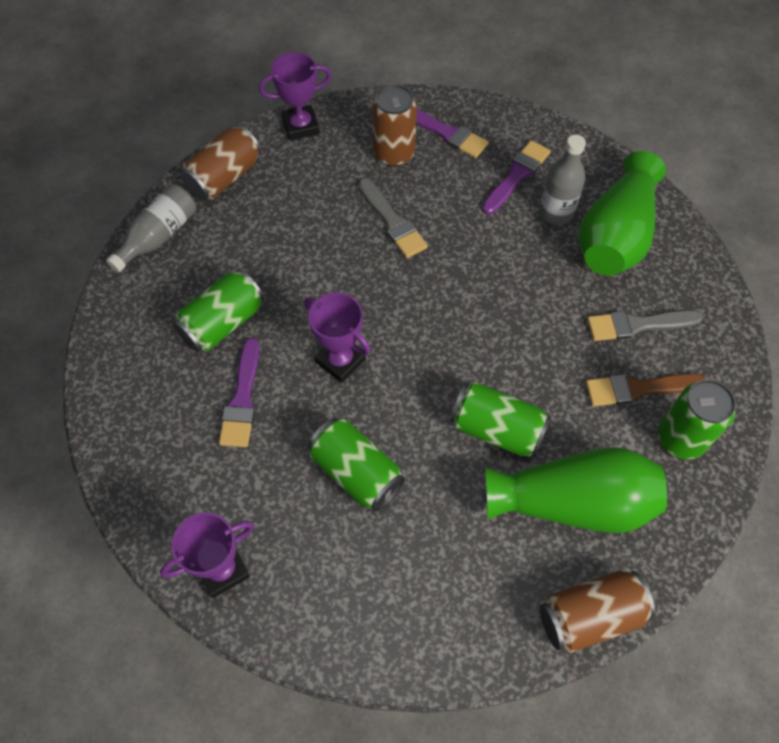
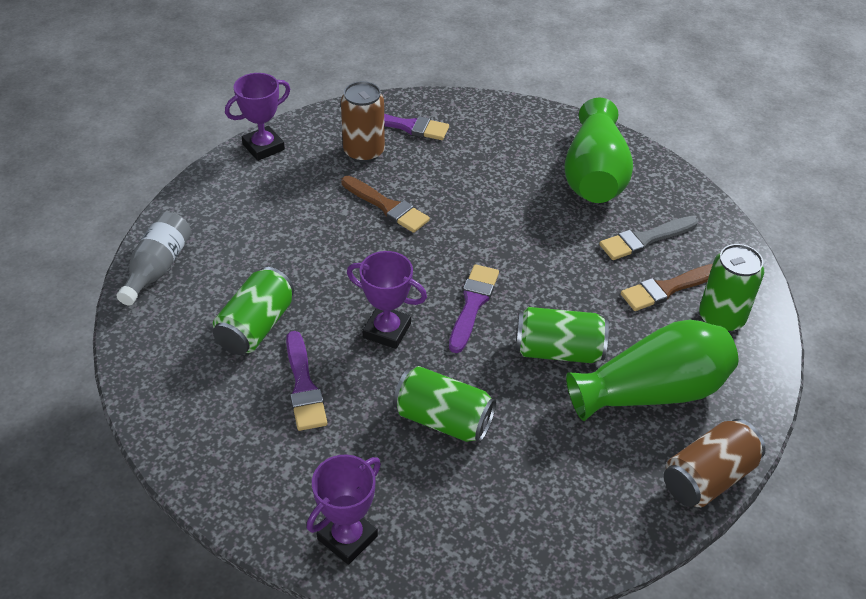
camera: 20 degrees left, 15 degrees down
(224, 177) = (204, 204): brown can -> none
(393, 222) = (387, 206): grey brush -> brown brush
(516, 175) = (486, 146): purple brush -> purple brush (472, 304)
(556, 212) = (534, 168): grey bottle -> none

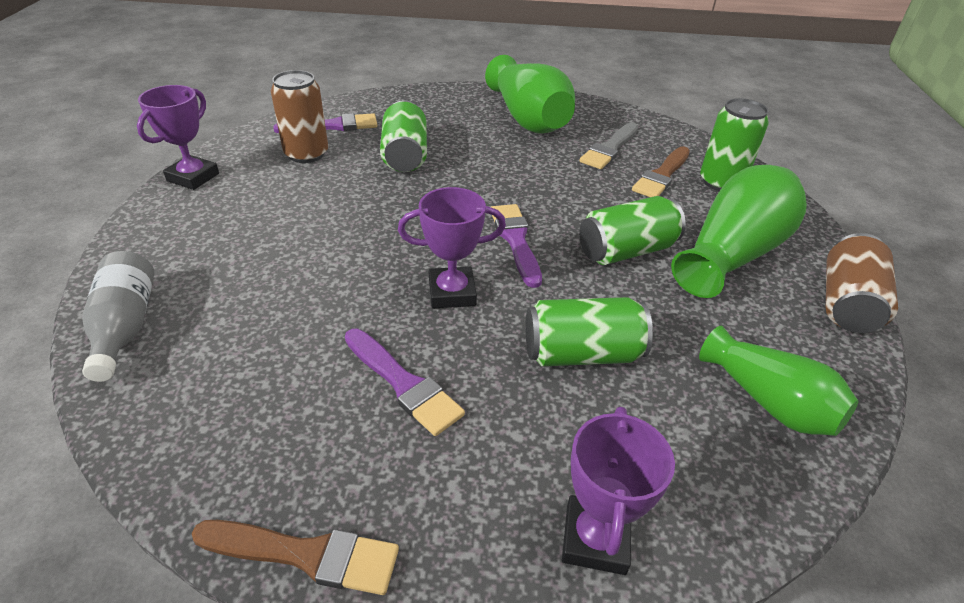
camera: 30 degrees left, 5 degrees down
(256, 327) = (298, 343): green can -> green can (405, 155)
(387, 206) = (364, 189): brown brush -> brown brush (306, 554)
(550, 517) = (769, 401): none -> green vase

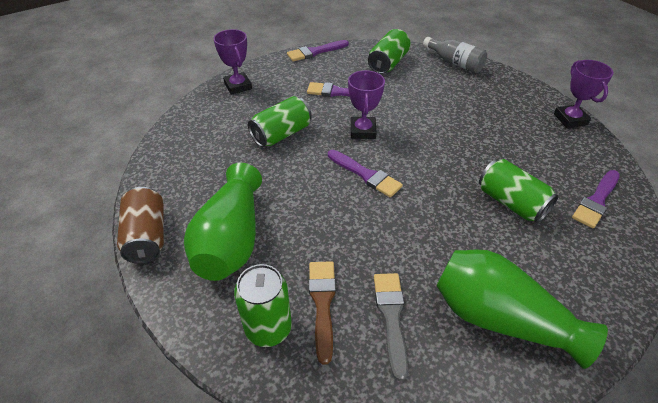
camera: 145 degrees right, 5 degrees up
(306, 154) = (559, 167): brown can -> none
(306, 554) = (315, 52): brown brush -> purple brush
(452, 292) = (363, 131): purple trophy -> purple trophy turned 45 degrees counterclockwise
(626, 251) = (299, 203): green can -> green can (388, 63)
(769, 401) = (188, 154): green vase -> none

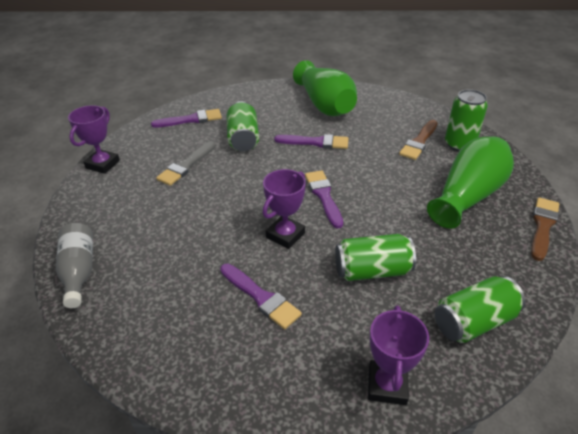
camera: 145 degrees left, 5 degrees down
(147, 236) = (543, 226): brown can -> brown brush
(315, 52) = (215, 405): purple brush -> purple brush (316, 142)
(388, 63) = (149, 315): green can -> green can (473, 322)
(391, 317) = (382, 124): grey brush -> grey brush (186, 165)

